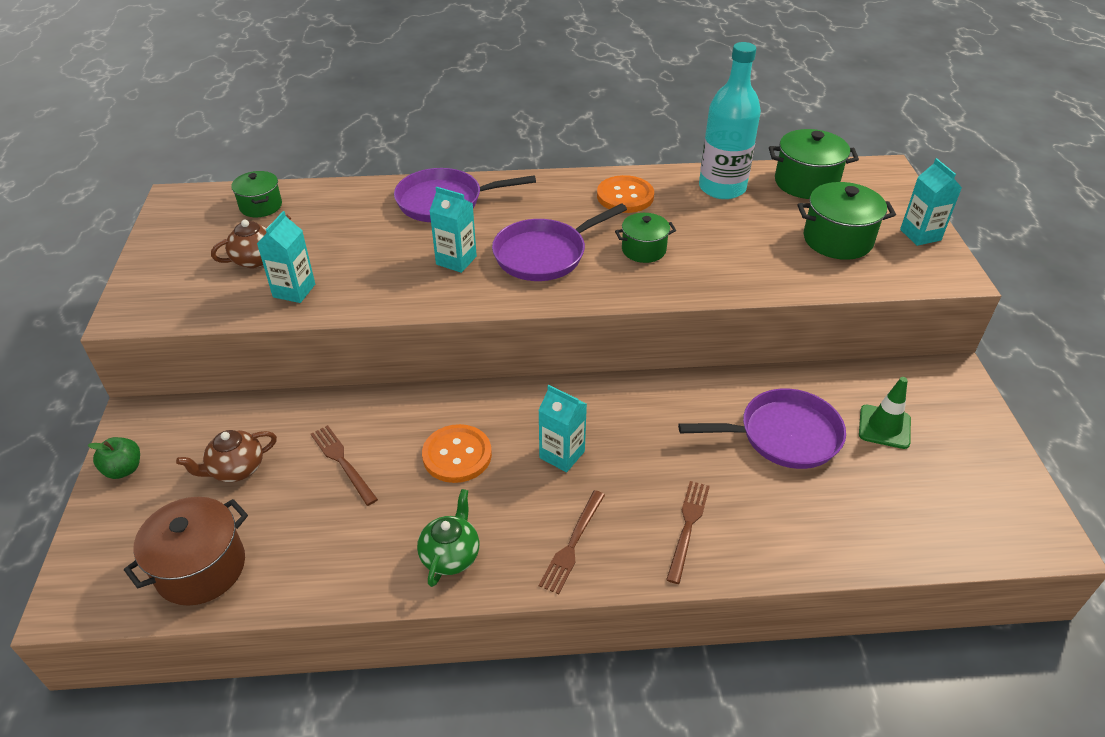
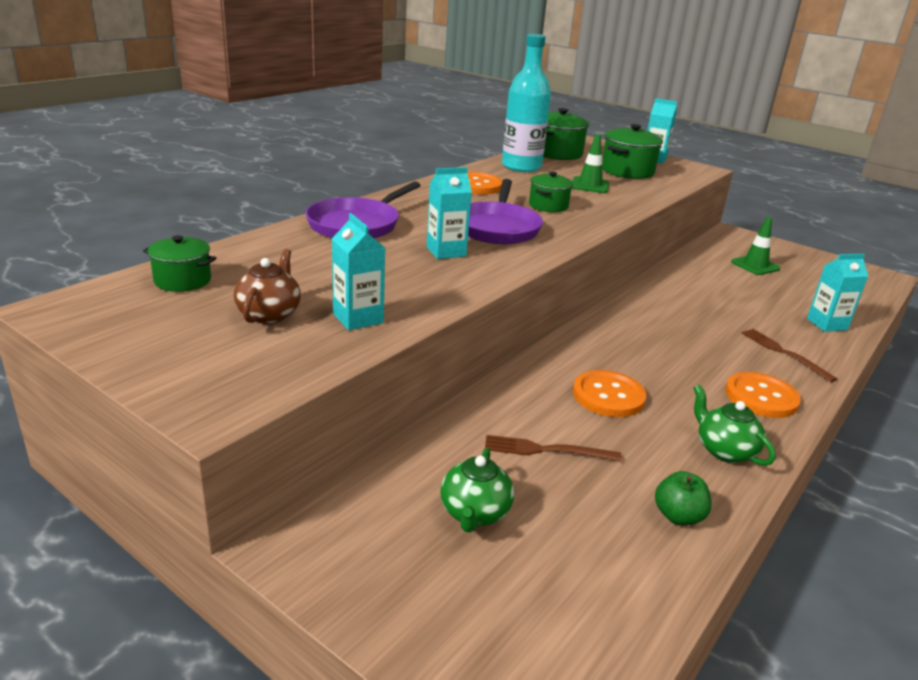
camera: 50 degrees left, 15 degrees down
(124, 469) = (364, 595): green apple -> green apple (678, 516)
(201, 568) = (599, 600): brown pot -> none
(236, 469) = (474, 513): brown teapot -> green teapot
(562, 454) = (661, 358): turquoise carton -> turquoise carton (827, 324)
(572, 544) = (761, 397): brown fork -> orange button
(745, 242) = (590, 185): none -> green traffic cone
(783, 435) = (730, 290): purple pan -> none

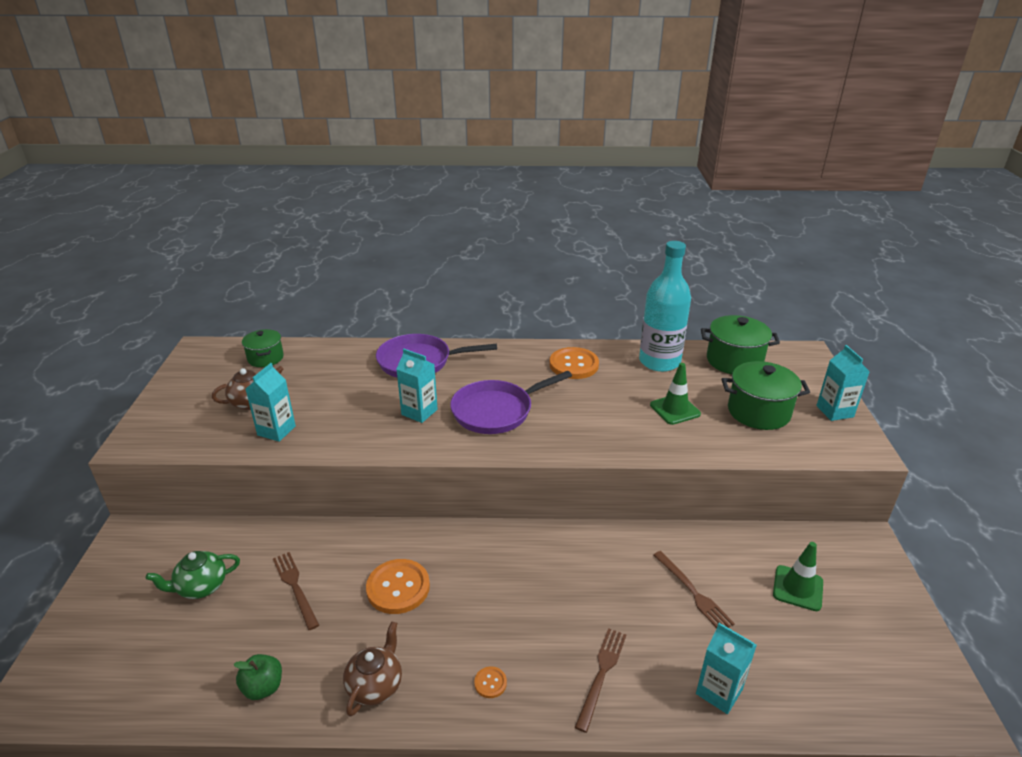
camera: 55 degrees right, 5 degrees up
(548, 206) = (584, 411): green pot -> none
(724, 450) = (375, 685): green teapot -> brown teapot
(730, 293) = (693, 592): none -> brown fork
(761, 397) = (490, 683): orange button -> orange button, size x0.46

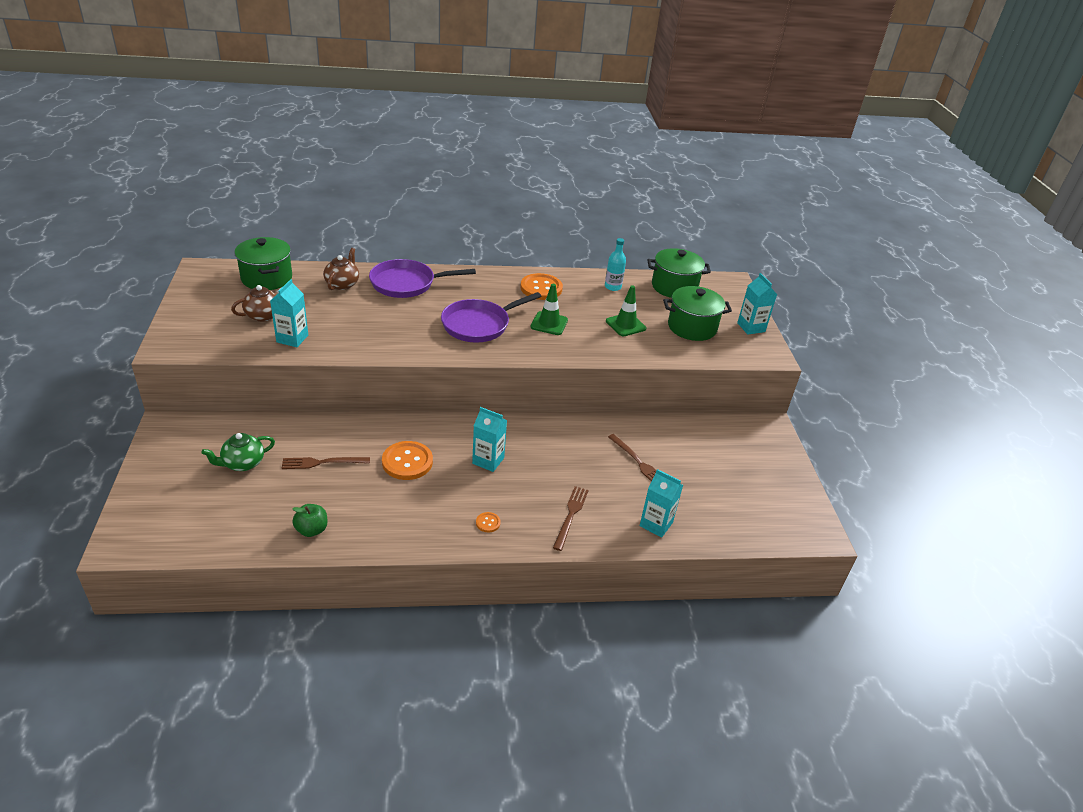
camera: 10 degrees left, 5 degrees up
(265, 358) = (267, 278): green pot -> green pot, size x1.57
(295, 587) = (322, 462): brown fork -> brown fork turned 60 degrees counterclockwise
(375, 685) = (400, 526): brown teapot -> brown teapot (342, 284)
(419, 412) = (413, 325): turquoise carton -> turquoise carton (488, 460)
(659, 362) = (613, 287): turquoise bottle -> turquoise bottle, size x0.49
(797, 588) = (716, 458): green traffic cone -> green traffic cone (549, 323)

